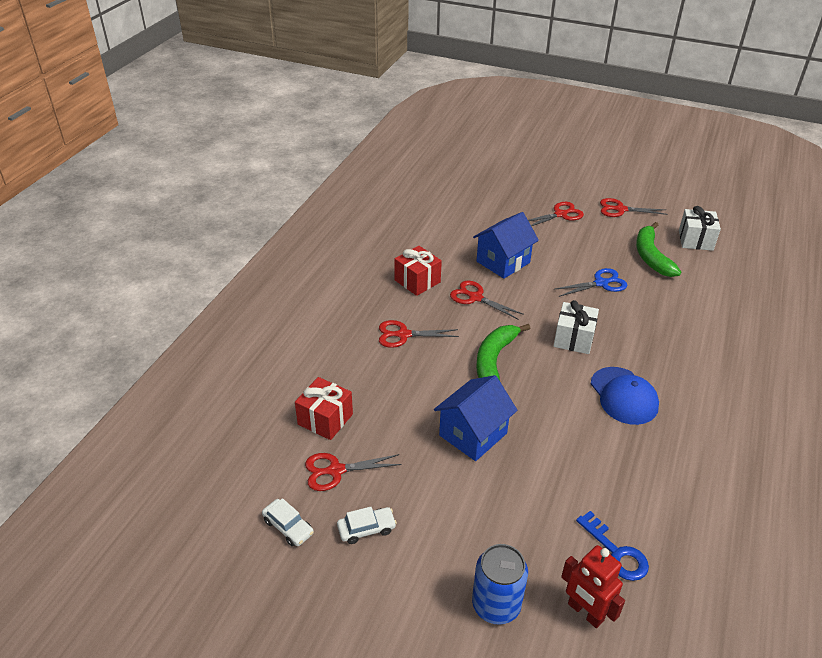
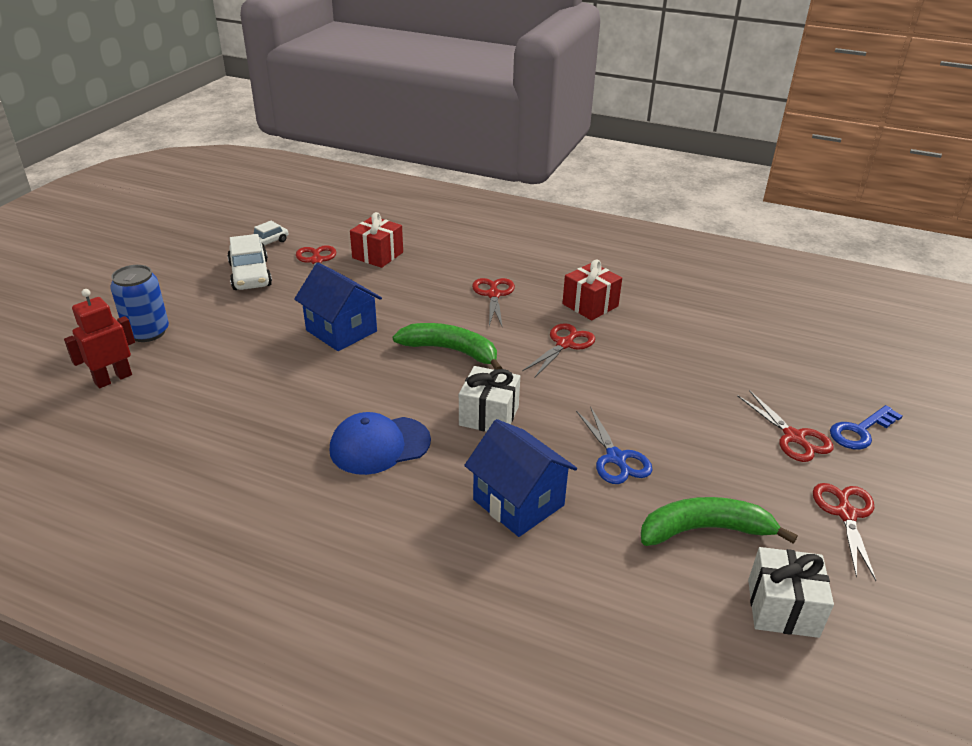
camera: 90 degrees right, 5 degrees down
(366, 529) = (250, 275): white car -> white car, size x1.67
(503, 262) = (646, 370): blue house -> blue house (518, 502)
(616, 552) = (163, 406): blue key -> blue key (860, 431)

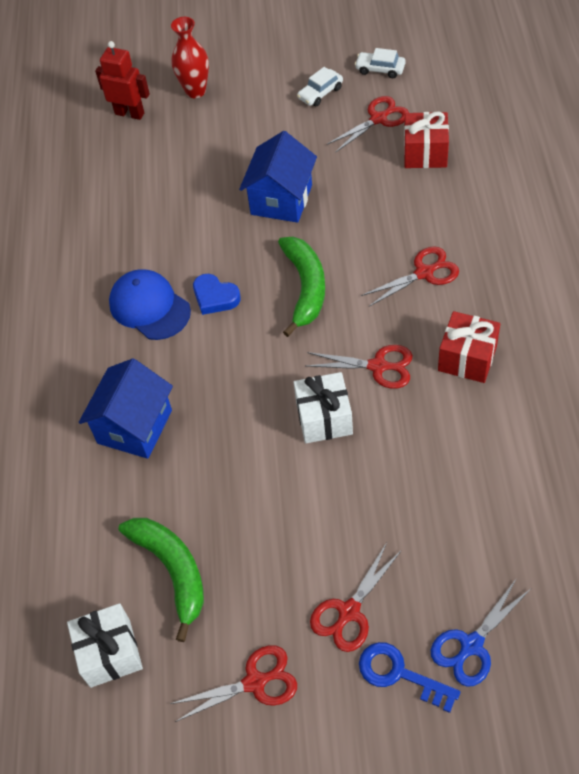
camera: 70 degrees right, 20 degrees up
(147, 332) = (195, 91): blue can -> red vase
(250, 275) = (320, 93): white car -> white car, size x0.60
(410, 401) = (215, 297): none -> blue heart
(489, 416) = (230, 358): white gift -> white gift (324, 418)
(616, 458) = (228, 473): blue scissors -> blue scissors (471, 645)

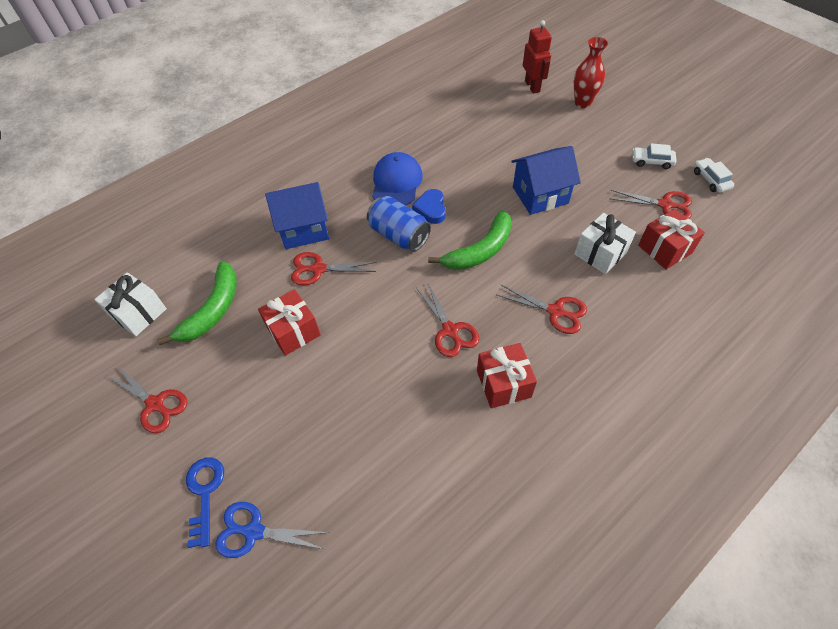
camera: 50 degrees right, 0 degrees up
(224, 344) = (399, 235): none -> blue can
(267, 503) = (293, 331): none -> red gift
(324, 418) = (382, 324): white gift -> white gift (600, 253)
(349, 612) = (237, 430): red scissors -> red scissors (318, 269)

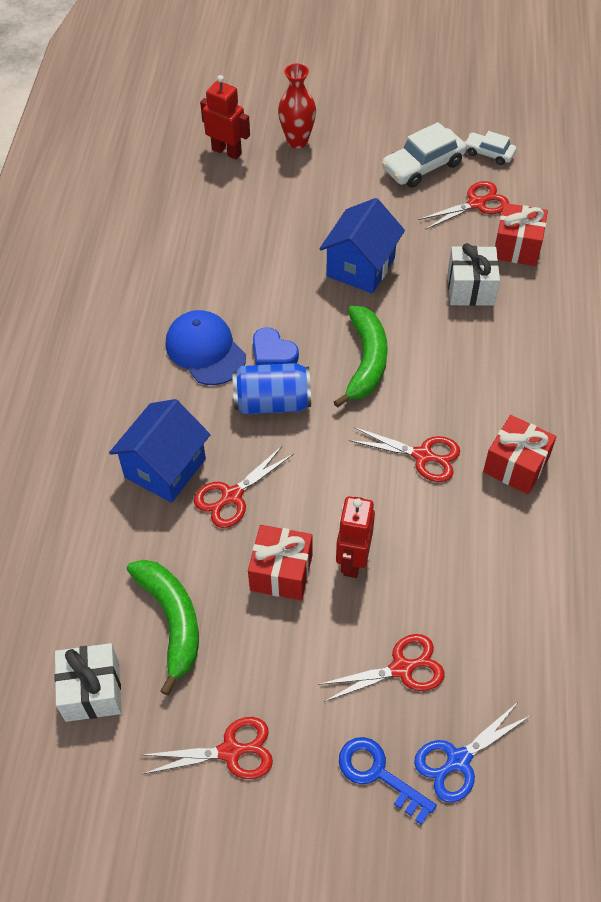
camera: 45 degrees left, 0 degrees up
(338, 357) = (352, 560): none -> red robot
(556, 311) = (490, 369): red scissors -> red scissors (402, 668)
(651, 161) = (423, 166): white car -> white car, size x1.67

